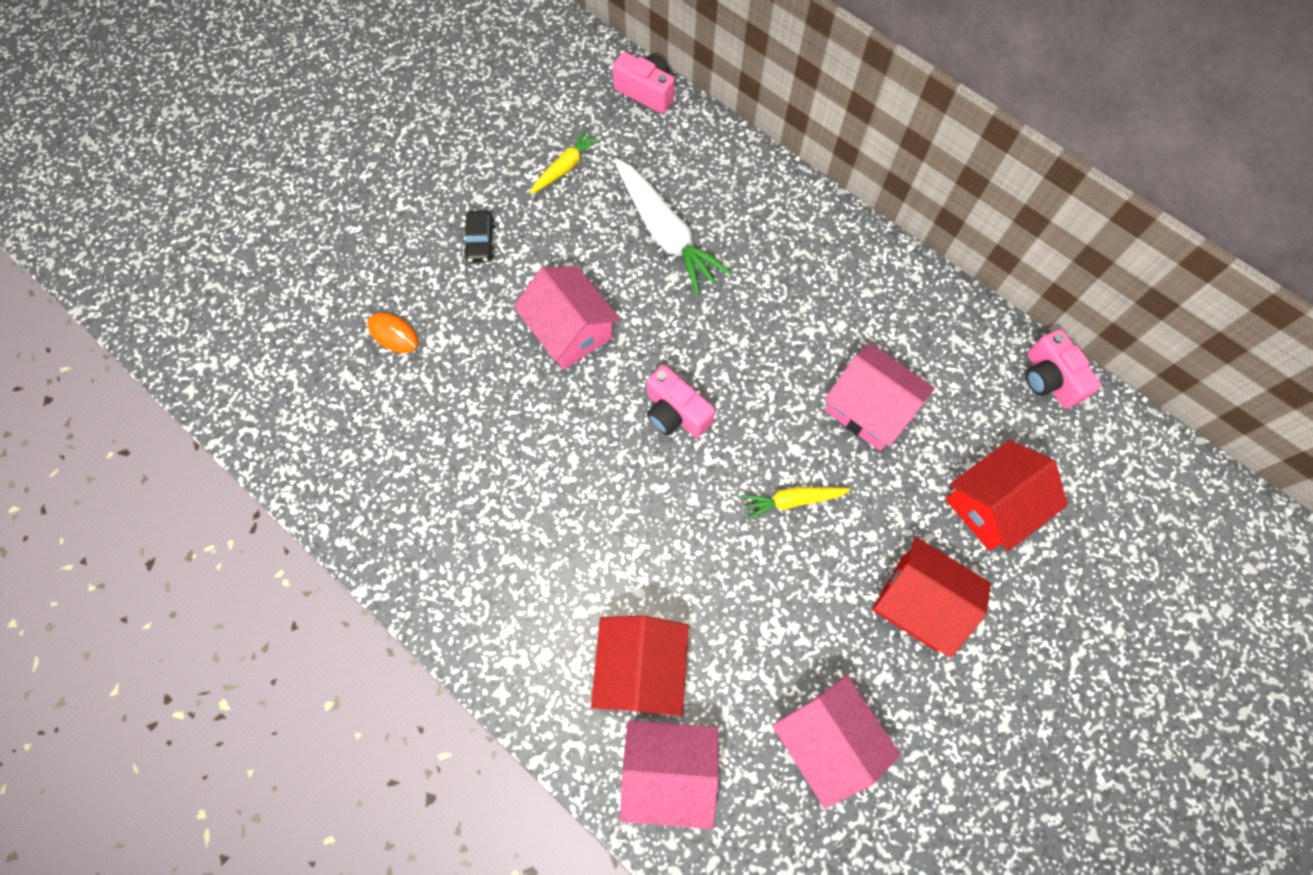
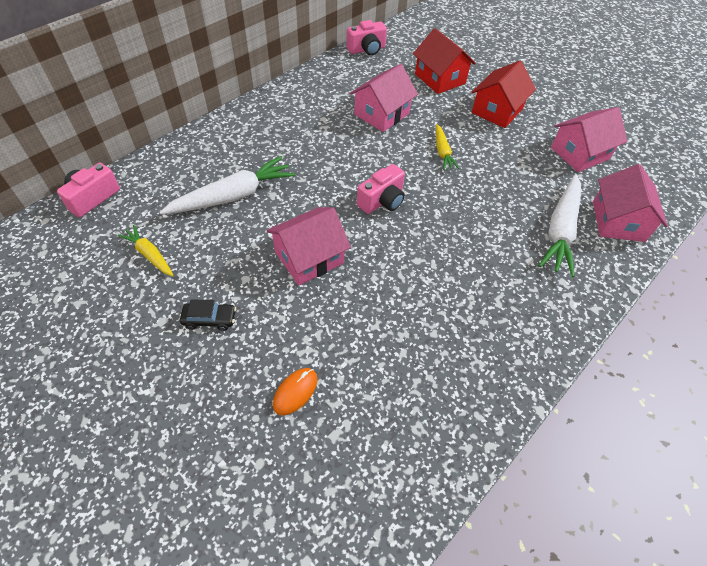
camera: 90 degrees left, 15 degrees down
(641, 668) = (560, 230): red house -> white carrot

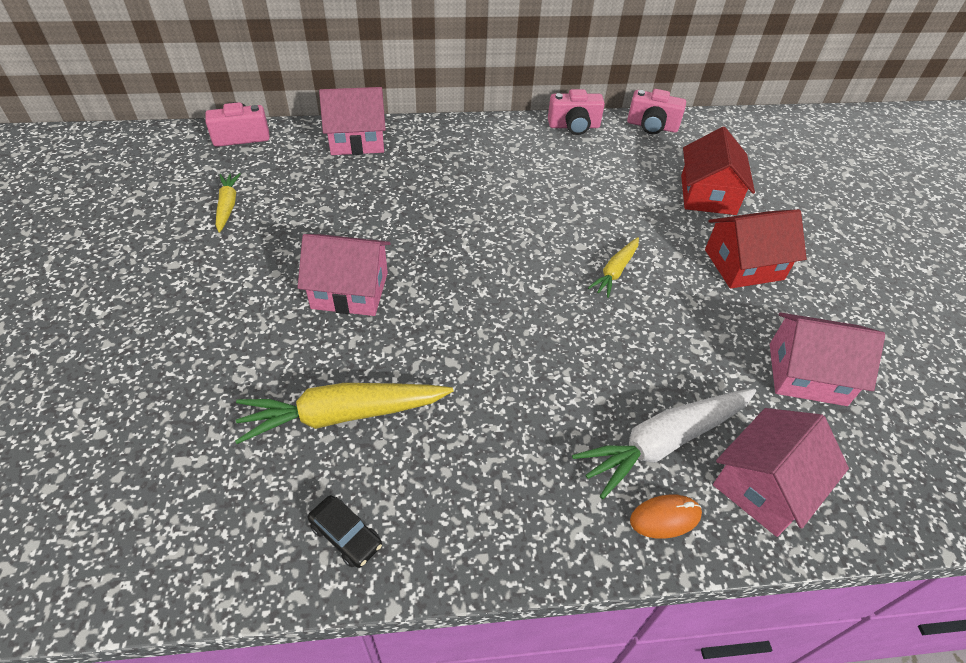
camera: 40 degrees right, 5 degrees down
(210, 319) = (207, 288): black car -> black car (346, 535)
(233, 196) = (350, 196): white carrot -> none
(295, 392) = (196, 398): orange mouse -> orange mouse (665, 517)
(382, 114) = (590, 197): pink house -> pink house (357, 140)
(382, 201) = (485, 282): pink camera -> pink camera (574, 126)
(396, 333) = (343, 415): none -> yellow carrot

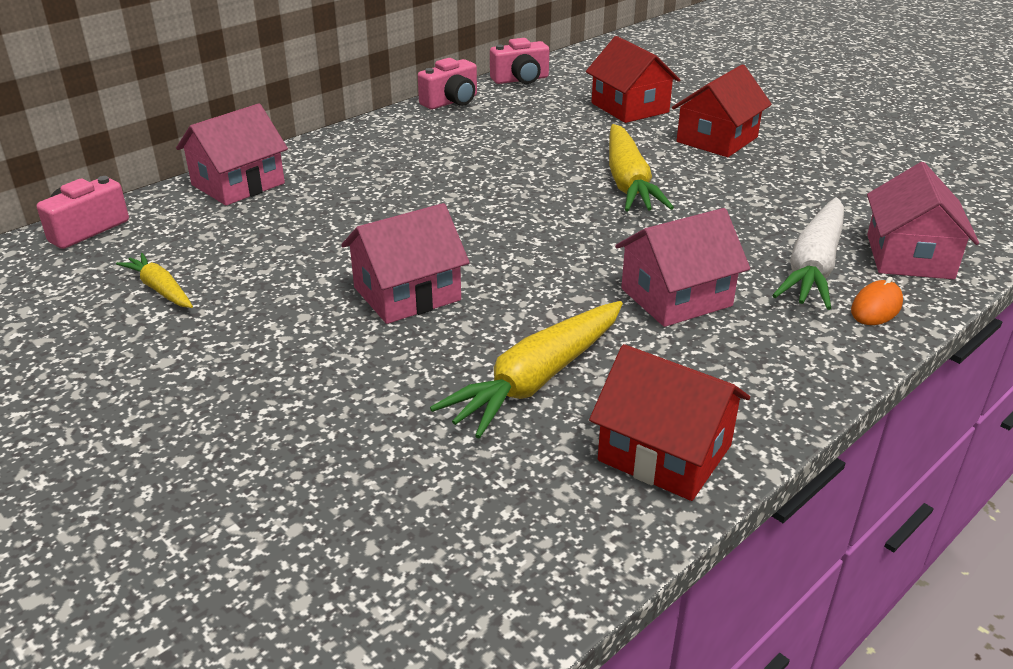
camera: 35 degrees left, 15 degrees down
(346, 535) = (665, 453): black car -> red house
(615, 271) = (628, 182): yellow carrot -> yellow carrot, size x1.84
(806, 374) = (847, 183): pink house -> pink house (676, 297)

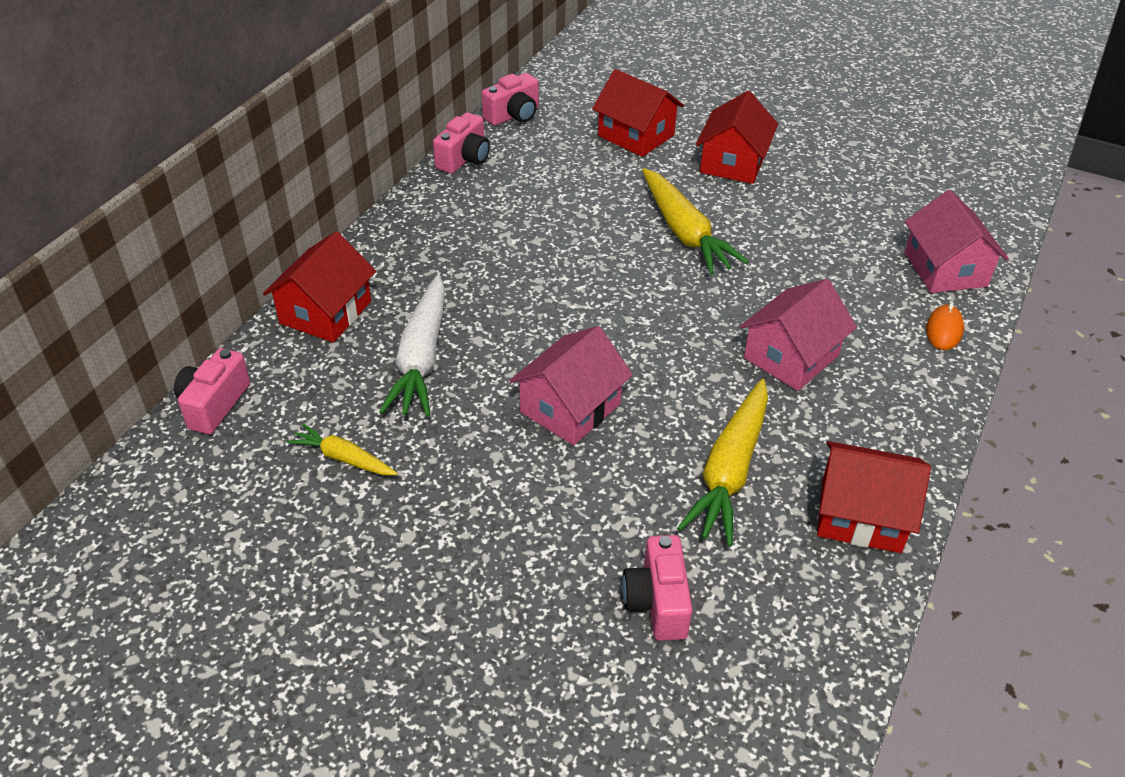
camera: 20 degrees left, 10 degrees up
(238, 184) = (326, 312): pink house -> red house
(369, 477) = (657, 602): none -> pink camera
(814, 266) = (879, 297): white carrot -> white carrot (421, 358)

